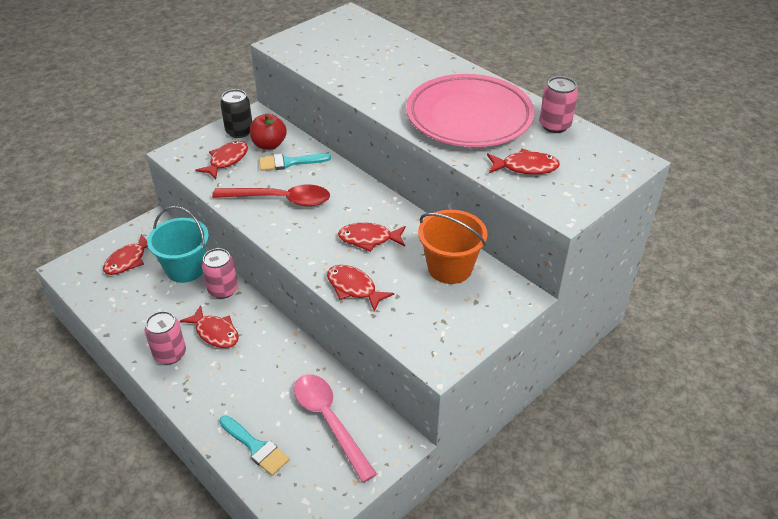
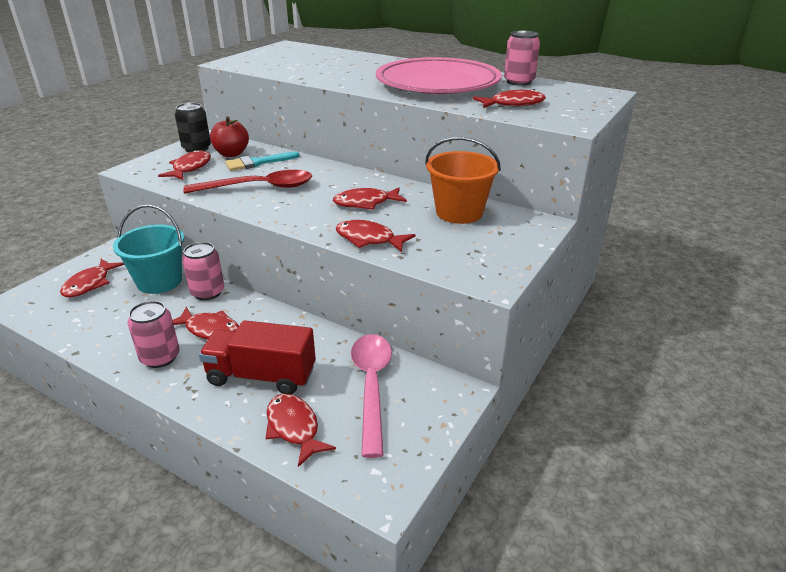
camera: 15 degrees left, 10 degrees down
(244, 391) = (261, 376): none -> red truck
(256, 447) = (294, 428): turquoise brush -> red fish
(329, 421) = (371, 386): pink spoon -> pink spoon turned 45 degrees clockwise

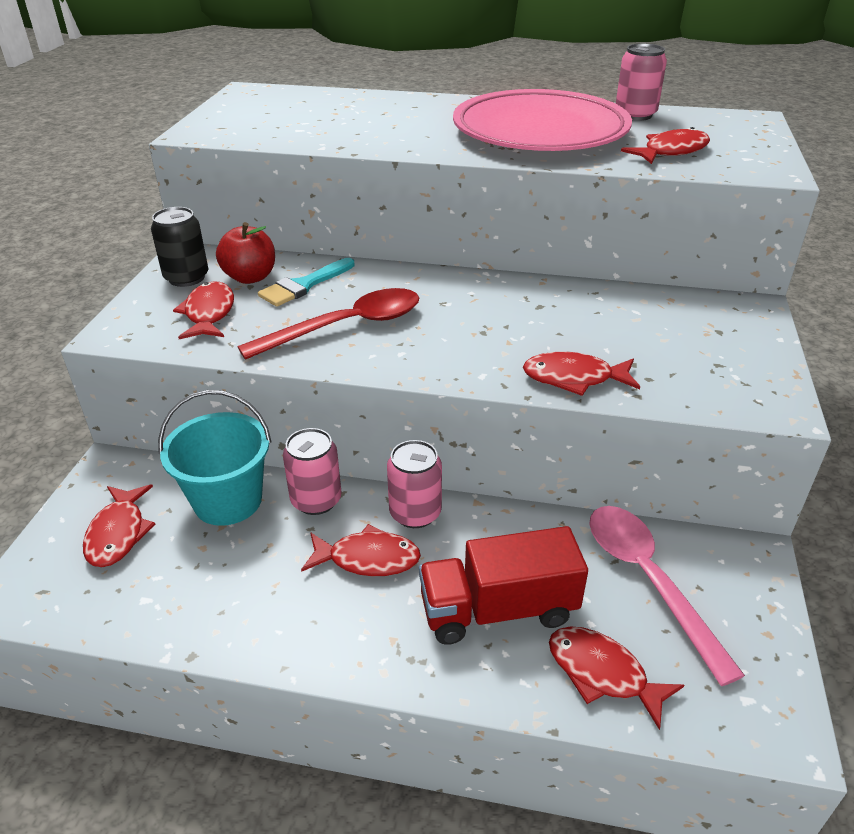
camera: 20 degrees left, 5 degrees up
(160, 357) = (331, 624): pink can -> pink can (415, 513)
(366, 203) = (516, 322): red fish -> none
(459, 212) = (645, 312): orange bucket -> none

